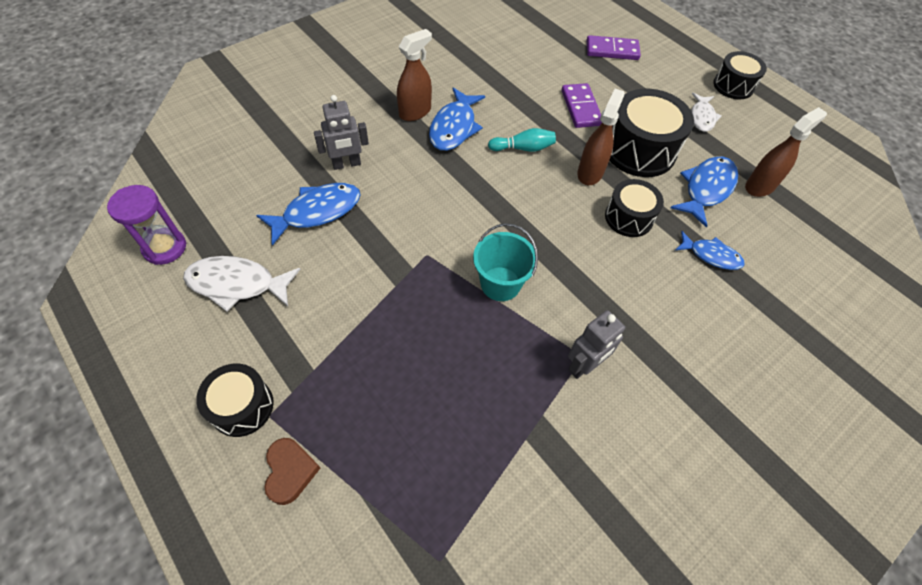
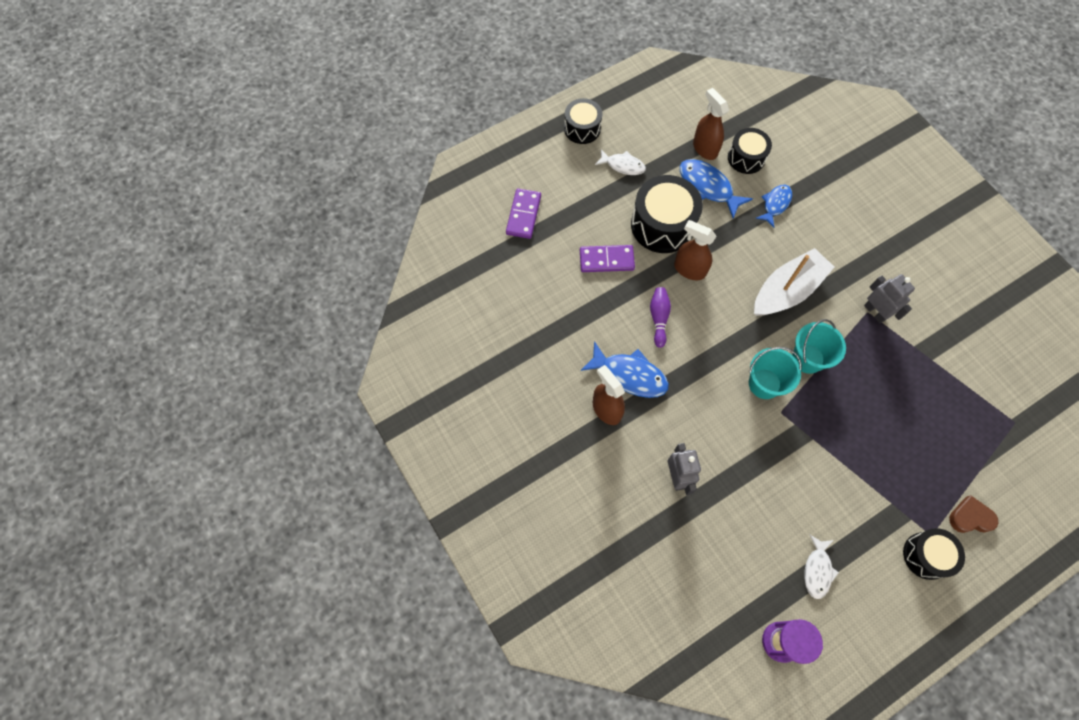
camera: 80 degrees left, 10 degrees up
(237, 284) = (817, 570): white fish -> white fish, size x0.64
(317, 212) = (736, 503): blue fish -> none
(460, 239) = (764, 384): none -> turquoise bucket
(523, 148) = (658, 318): turquoise bowling pin -> purple bowling pin
(589, 264) = (787, 291): none -> white boat
(628, 217) = (739, 251): black drum -> black drum (746, 158)

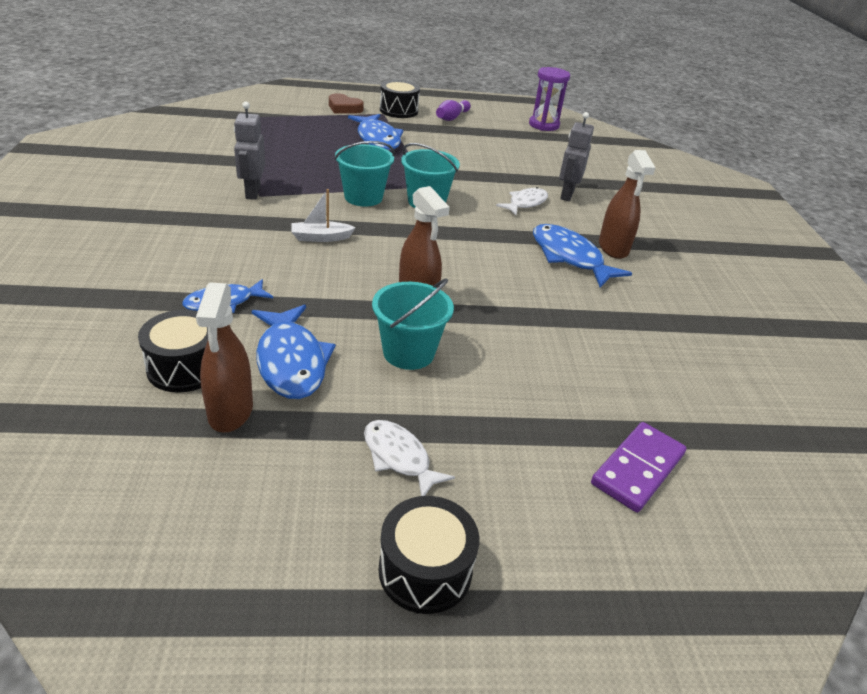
camera: 155 degrees left, 30 degrees down
(606, 260) = (526, 353): purple domino -> none
(658, 318) = (498, 279): purple bowling pin -> purple bowling pin (452, 118)
(662, 225) = (408, 352): black drum -> turquoise bucket
(787, 291) = (321, 238): white boat -> white boat, size x0.47
(817, 570) = (487, 131): white fish -> white fish (525, 203)
(884, 468) = (377, 139): none -> blue fish

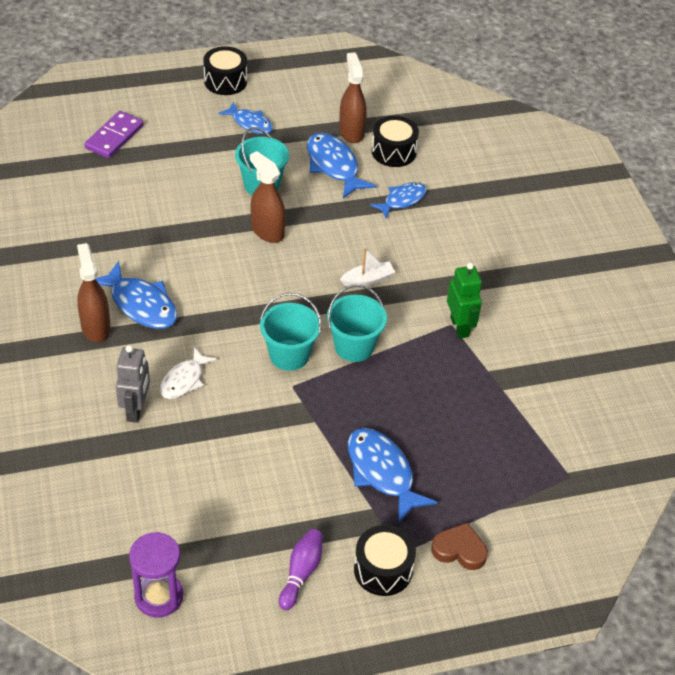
camera: 170 degrees right, 10 degrees up
(252, 192) = (460, 327): grey robot -> green robot
(399, 457) = (250, 123): white fish -> blue fish

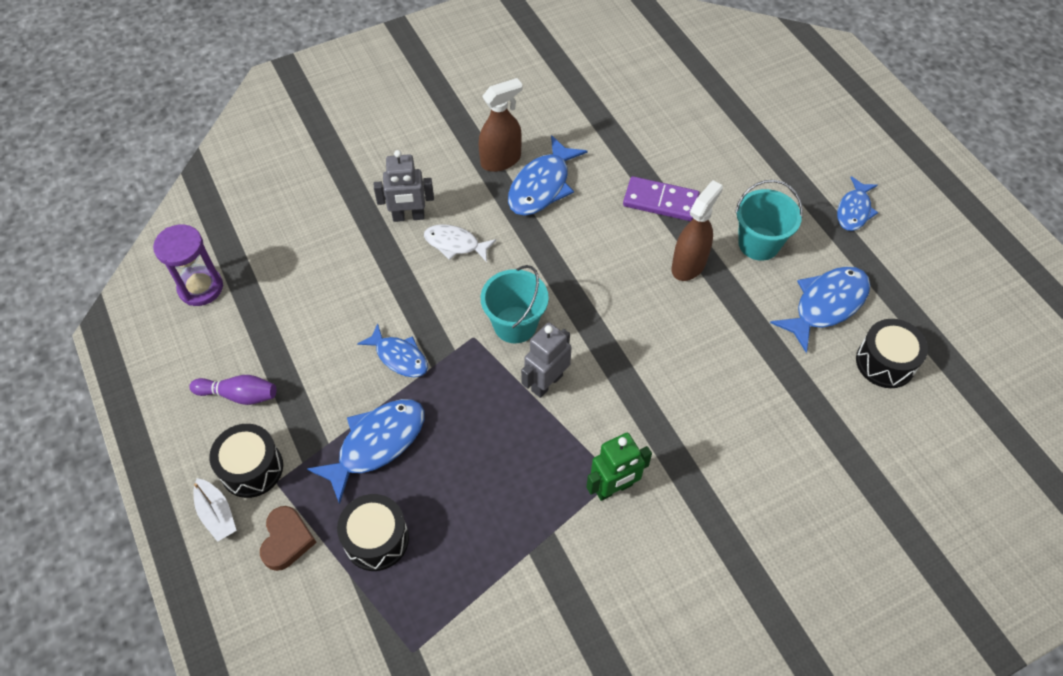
camera: 80 degrees right, 10 degrees up
(114, 137) = (767, 104): purple domino -> purple domino (660, 201)
(225, 81) = (911, 172): black drum -> black drum (376, 539)
(351, 132) = (896, 311): brown spray bottle -> none
(354, 346) = (546, 382): turquoise bucket -> grey robot
(367, 280) = (653, 376): white boat -> white boat (217, 514)
(402, 200) = (802, 387): blue fish -> blue fish (399, 357)

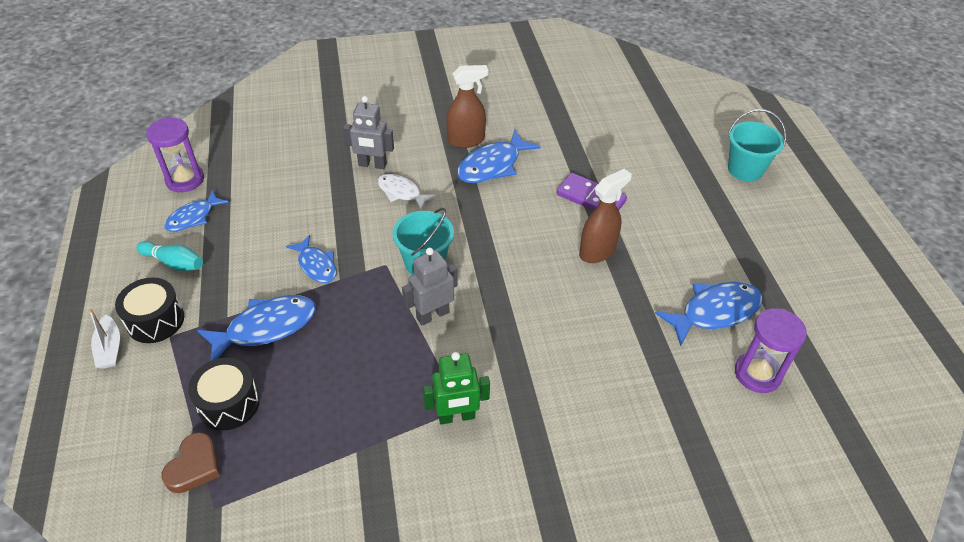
camera: 15 degrees right, 10 degrees down
(239, 395) = (174, 263): purple bowling pin -> turquoise bowling pin
(287, 540) = (155, 384): brown heart -> brown heart (194, 466)
(759, 243) = (668, 249): turquoise bucket -> turquoise bucket (745, 169)
(854, 210) = (767, 242): blue fish -> blue fish (193, 217)
(885, 362) = (757, 374): black drum -> purple hourglass

